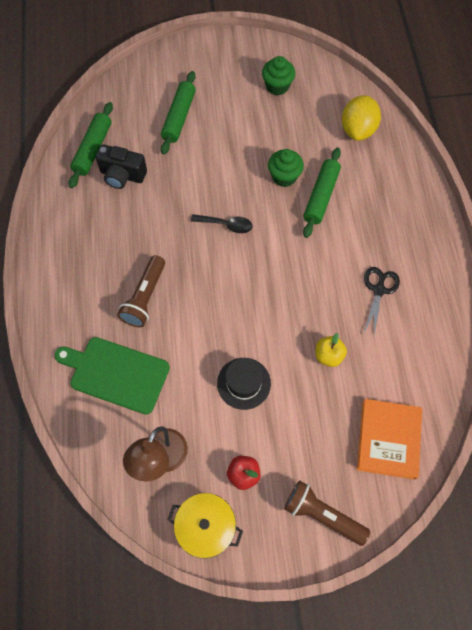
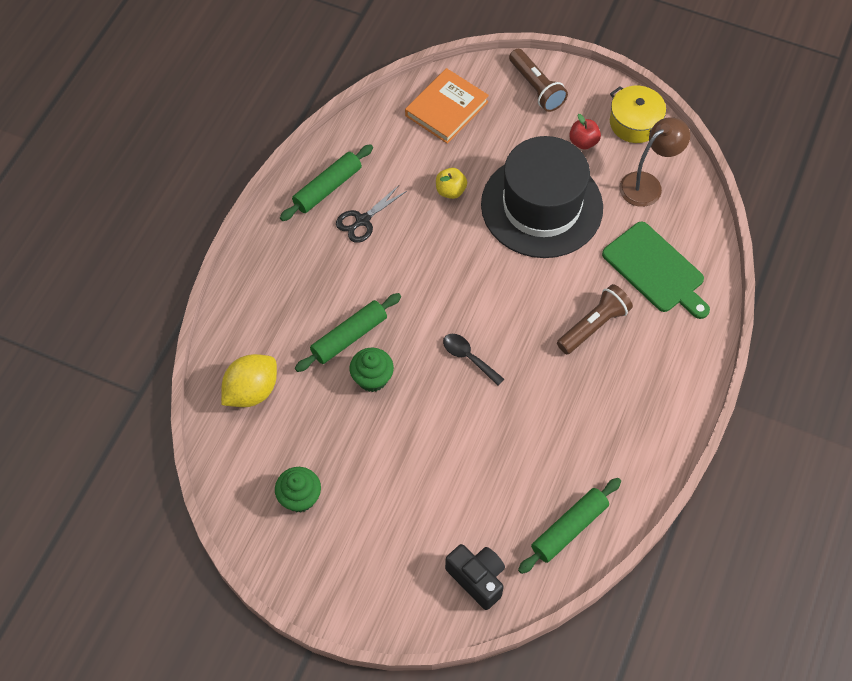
camera: 150 degrees left, 5 degrees down
(122, 175) = (551, 475): black camera -> black camera (477, 578)
(179, 117) = (444, 518): green rolling pin -> green rolling pin (327, 188)
(244, 383) = (541, 206): black hat -> black hat, size x2.23

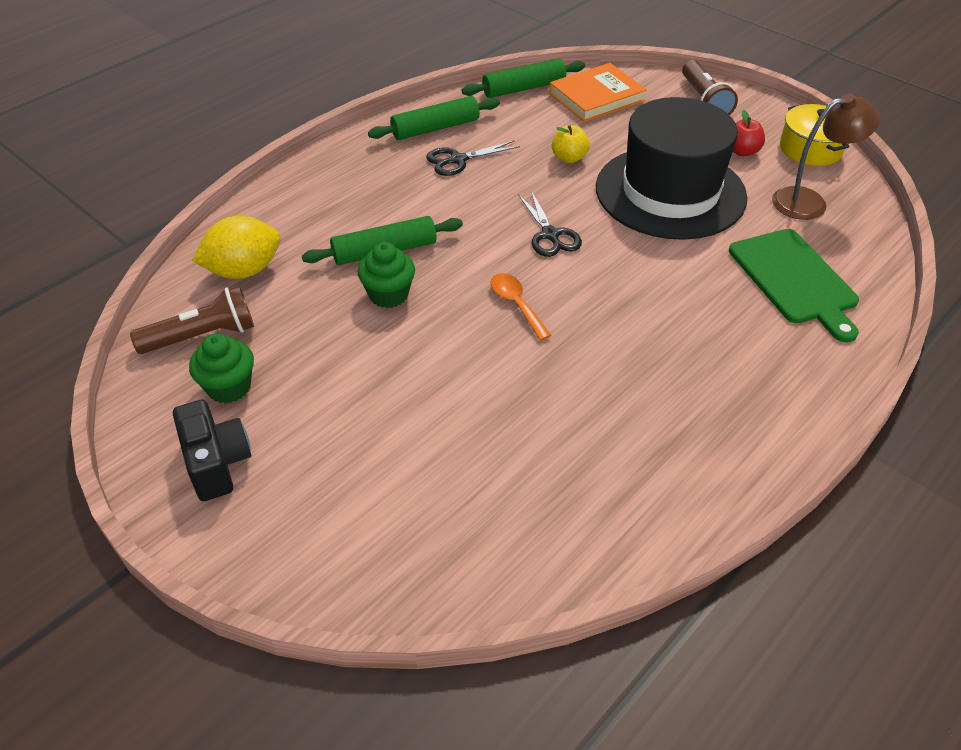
camera: 20 degrees right, 15 degrees down
(467, 281) = (550, 235): none -> black scissors
(468, 357) = (516, 304): black spoon -> orange spoon
(477, 578) = (404, 551): black camera -> black camera (217, 463)
(569, 529) = (566, 529): green rolling pin -> green rolling pin (524, 88)
(593, 326) = (691, 313): brown flashlight -> brown flashlight (202, 336)

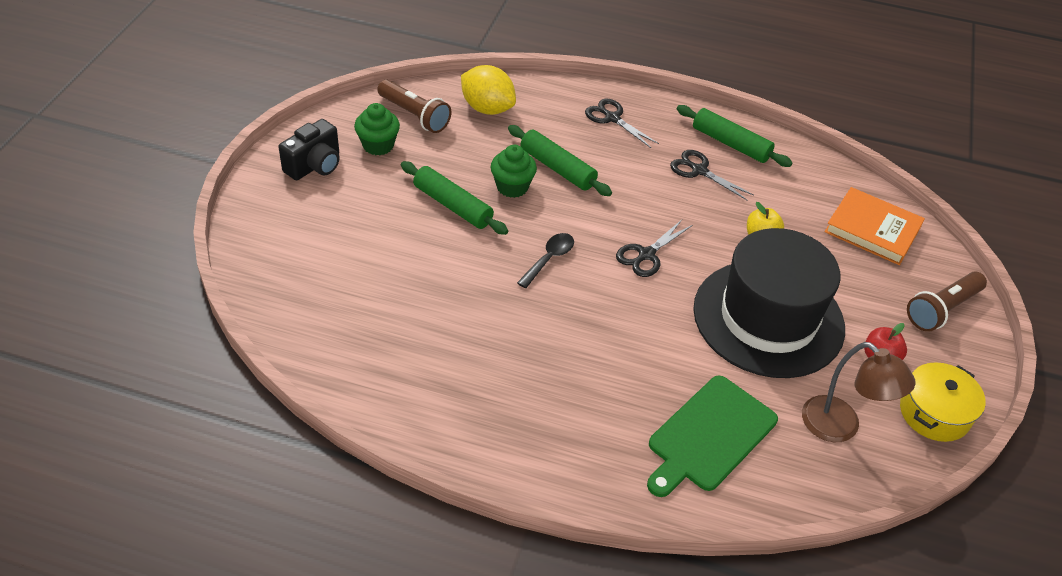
camera: 60 degrees right, 0 degrees up
(338, 186) = (612, 118): none -> black scissors
(516, 304) = (549, 259): orange spoon -> black spoon
(524, 88) = (839, 178): green rolling pin -> green rolling pin (452, 206)

